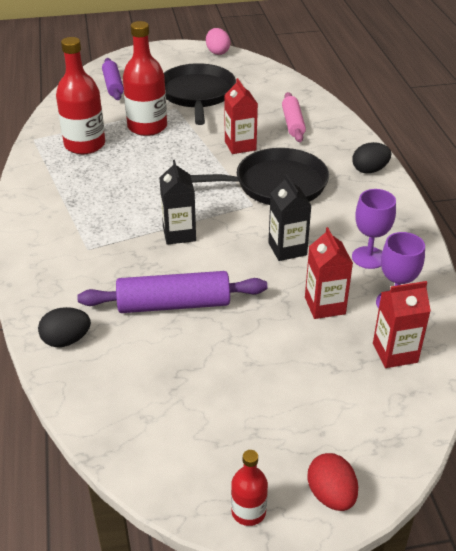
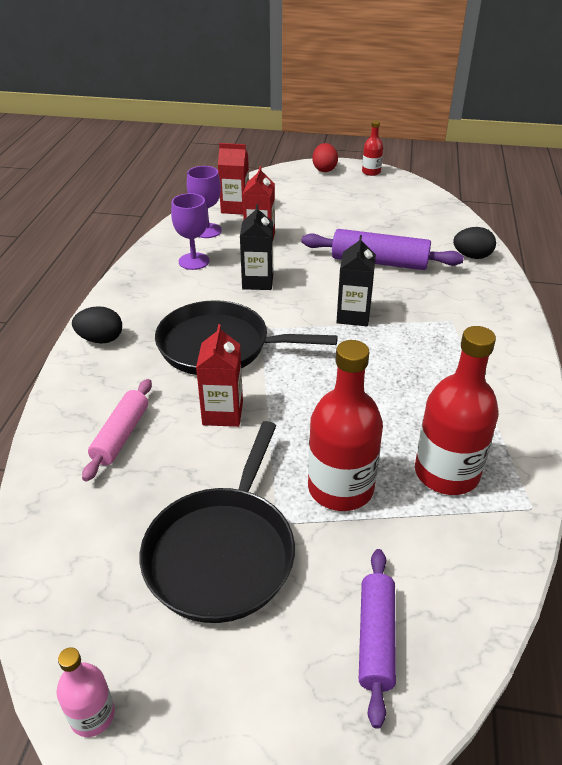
camera: 160 degrees left, 0 degrees up
(217, 52) = (92, 715): pink egg -> pink bottle

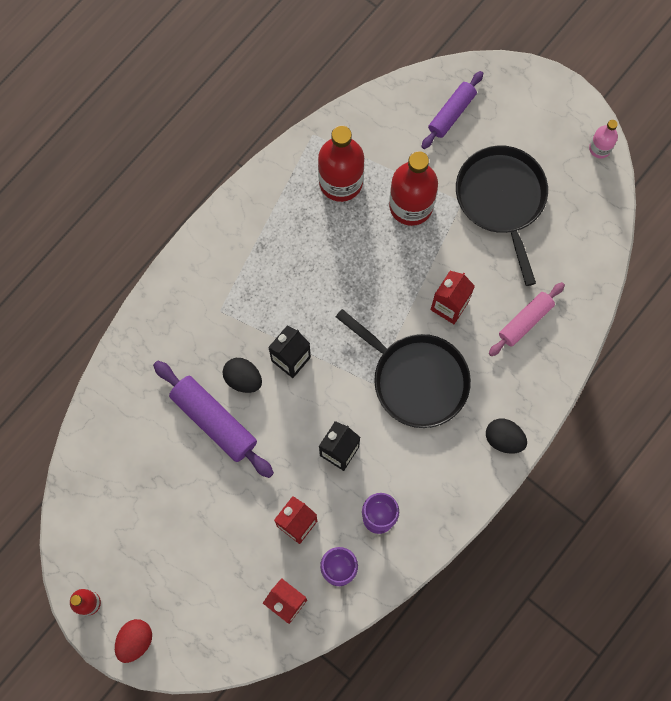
camera: 150 degrees left, 35 degrees up
(222, 552) = (502, 199): black pan -> black pan turned 60 degrees counterclockwise
(472, 256) = (126, 383): black egg -> black egg (243, 379)

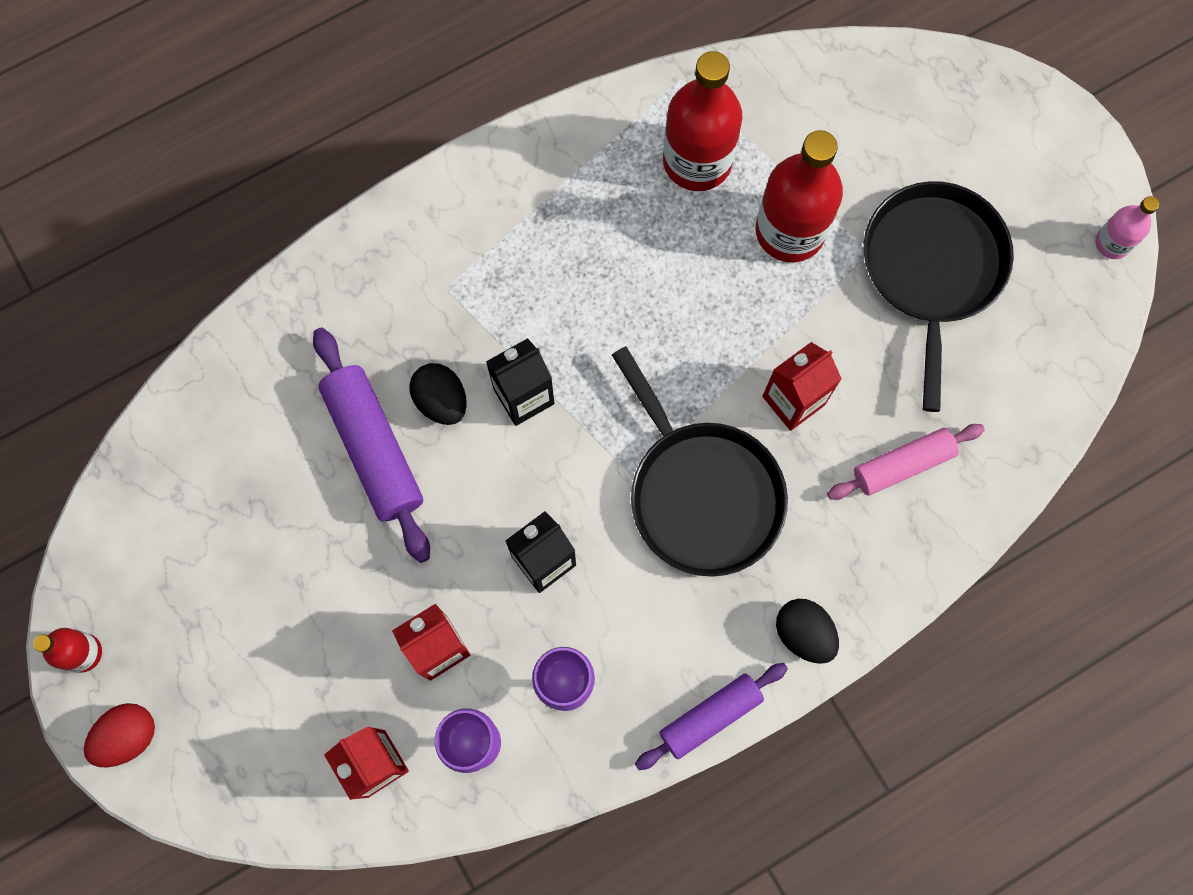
camera: 20 degrees right, 0 degrees up
(451, 113) = (902, 116): purple rolling pin -> purple rolling pin (710, 716)

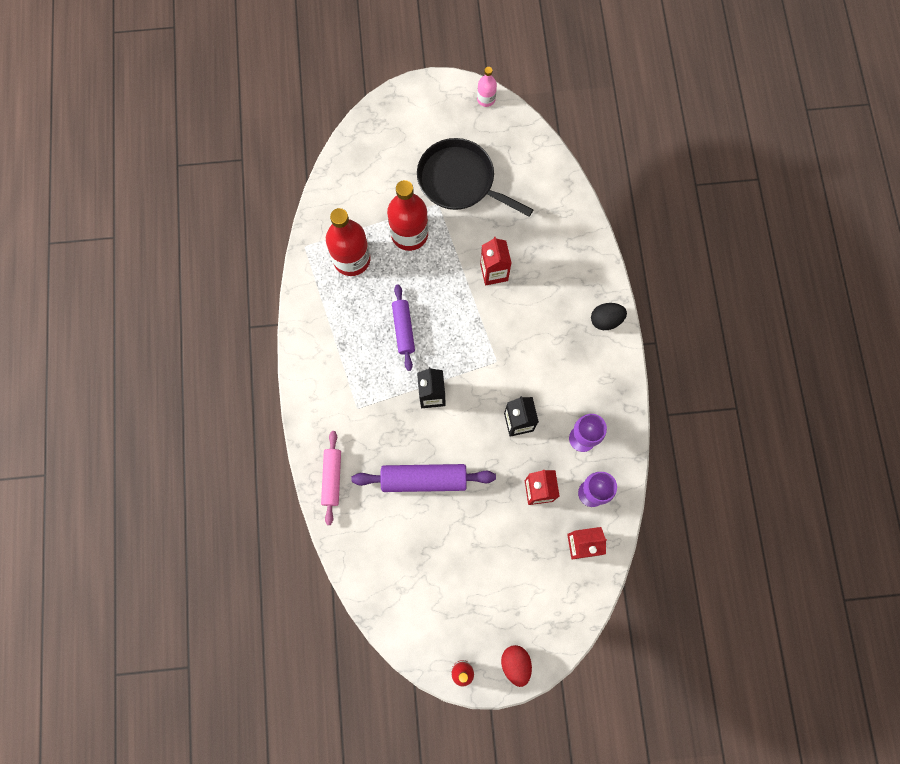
camera: 65 degrees left, 0 degrees up
(441, 401) = (415, 436): black egg -> none
(701, 493) = (519, 334): black pan -> none
(710, 716) = (626, 379): purple rolling pin -> purple rolling pin (403, 329)
(902, 465) = (547, 239): pink rolling pin -> pink rolling pin (332, 478)

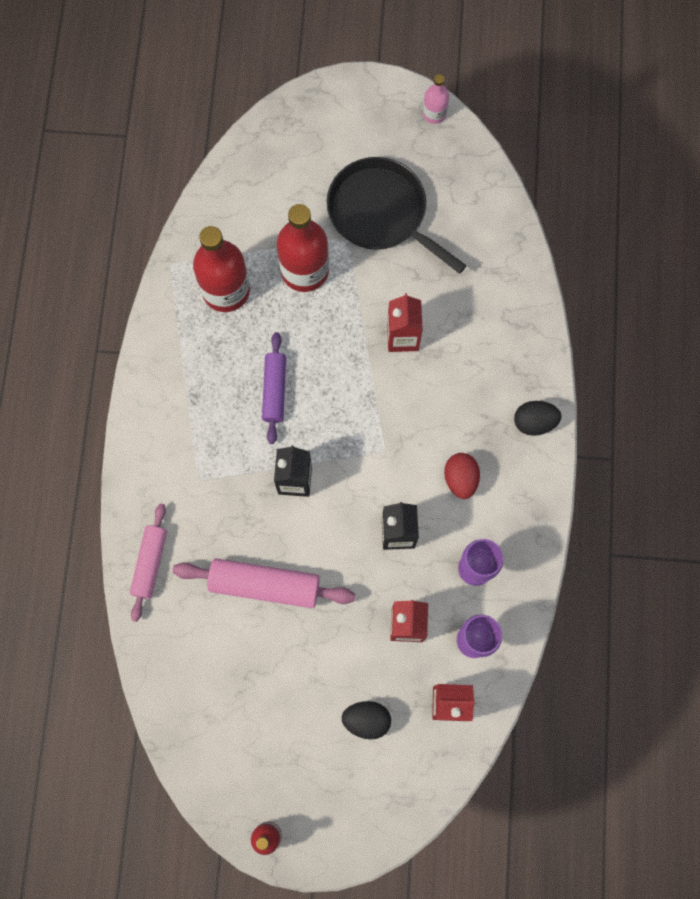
camera: 10 degrees right, 0 degrees up
(424, 479) = (265, 585): purple rolling pin -> pink rolling pin
(515, 664) = (336, 839): red egg -> red egg (460, 479)
(521, 568) = (366, 720): none -> black egg

